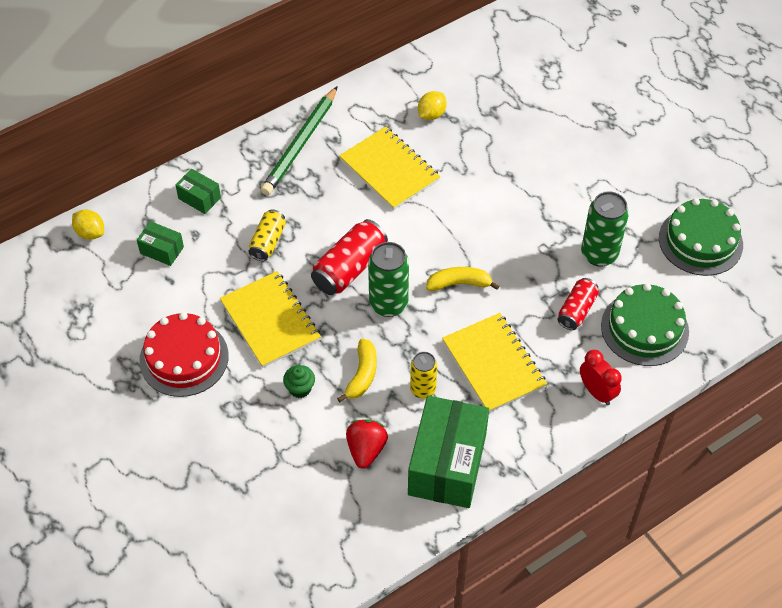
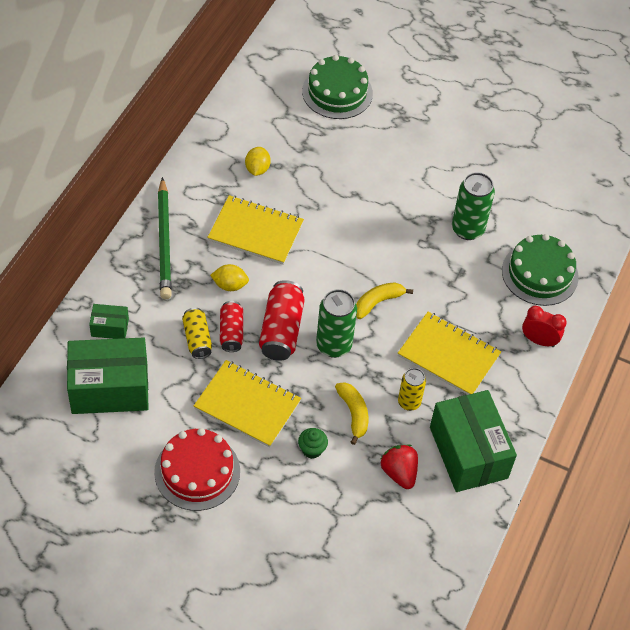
camera: 35 degrees left, 0 degrees up
(90, 233) = (33, 402): yellow lemon -> yellow lemon (230, 285)
(162, 250) = (110, 388): green box -> green box, size x2.15
(576, 310) = (481, 282): red can -> red can (231, 332)
(700, 241) = (534, 185): green cake -> green cake (337, 92)

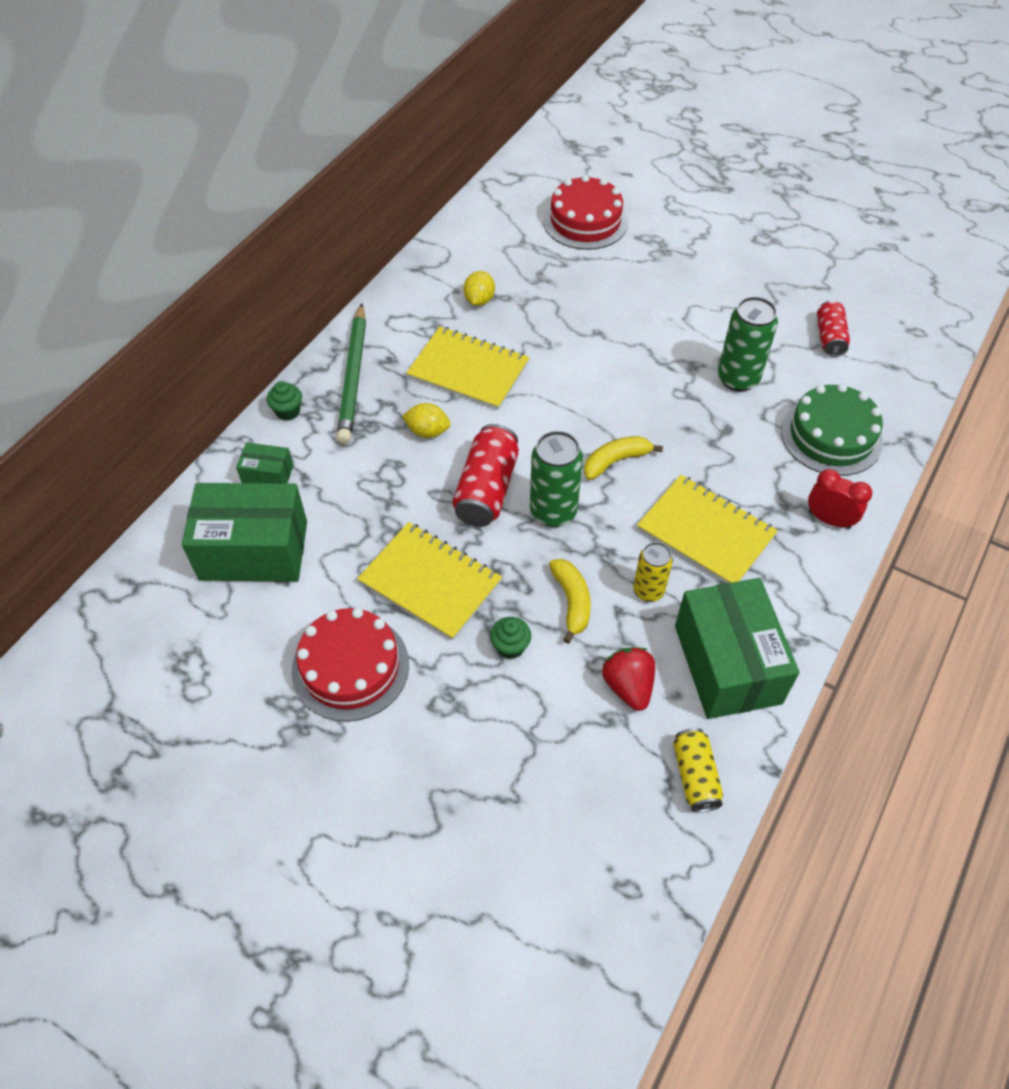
camera: 10 degrees right, 0 degrees up
(116, 274) = (288, 411): none -> green cupcake
(197, 339) = (376, 494): yellow can -> yellow can (695, 776)
(231, 332) = (421, 488): red can -> red can (829, 337)
(337, 92) = (585, 221): green cake -> red cake

